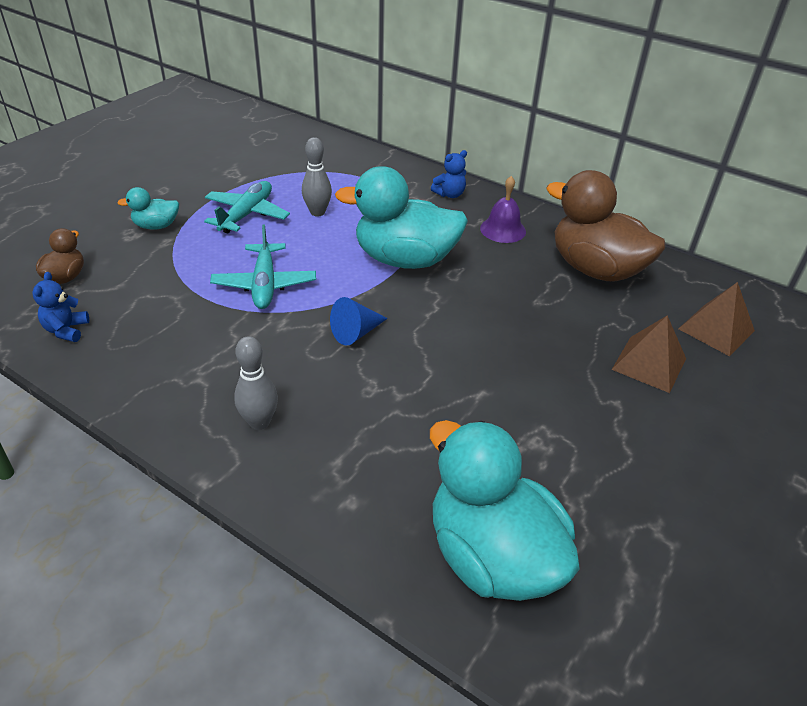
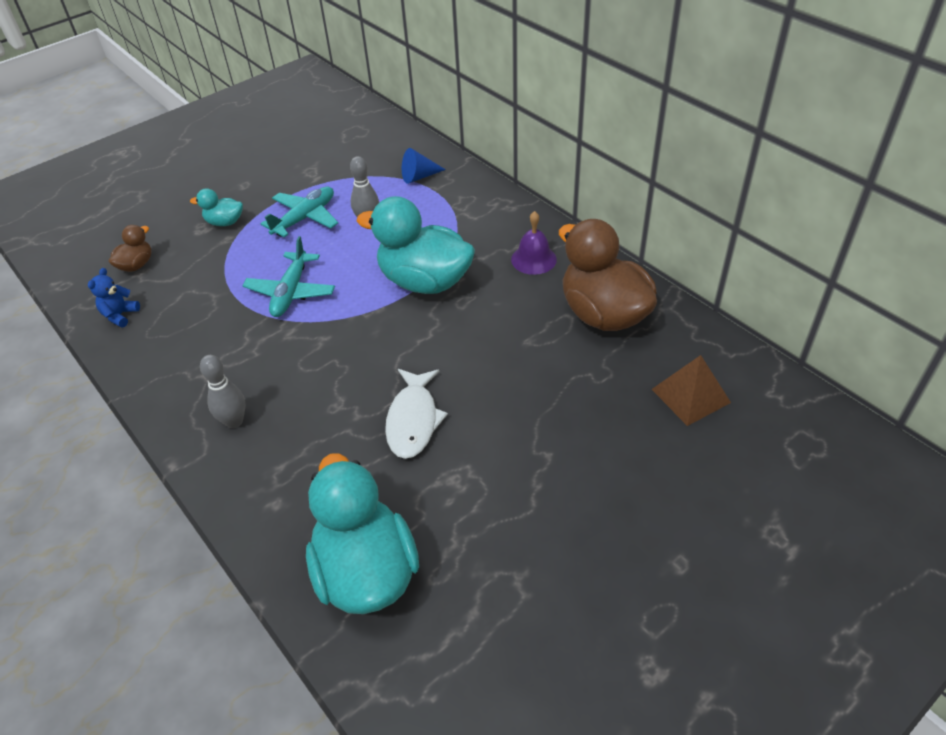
camera: 20 degrees right, 5 degrees up
(356, 333) = (347, 350): blue cone -> blue cone (419, 176)
(449, 194) = (501, 214): blue teddy bear -> none
(462, 390) = (413, 420): none -> white fish
(649, 363) = (601, 421): brown pyramid -> none

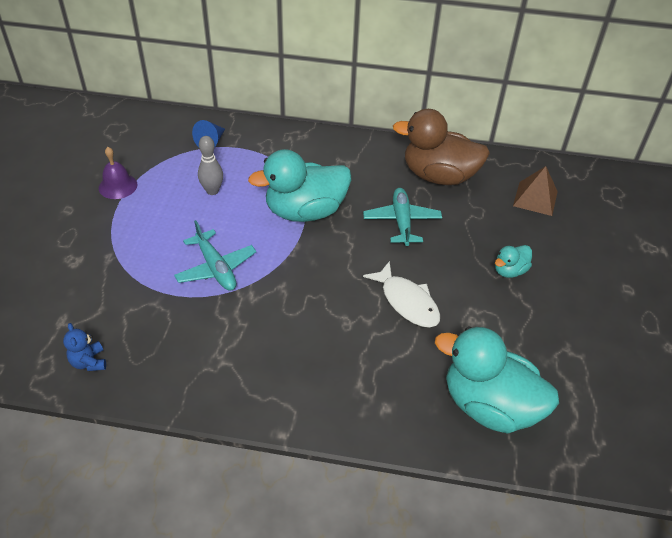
camera: 45 degrees left, 0 degrees up
(136, 265) = (49, 317): brown duck -> none
(225, 222) = (89, 245): turquoise duck -> turquoise duck (509, 271)
(234, 421) = (289, 377): grey bowling pin -> none
(305, 218) = (157, 211): turquoise plane -> turquoise plane (402, 222)
(533, 259) = (358, 163): purple bell -> purple bell (118, 186)

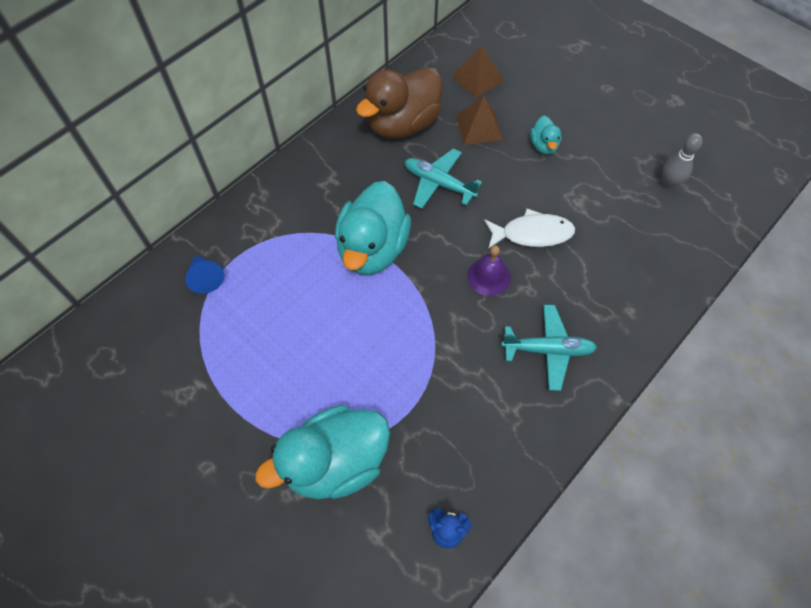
camera: 55 degrees left, 15 degrees up
(118, 186) = (206, 399): purple bell -> purple bell (488, 276)
(212, 191) = (284, 312): grey bowling pin -> grey bowling pin (669, 184)
(216, 268) = (396, 361): turquoise plane -> turquoise plane (548, 350)
(484, 221) = (479, 127): none -> brown pyramid
(489, 406) = (664, 241): turquoise duck -> turquoise duck (336, 463)

